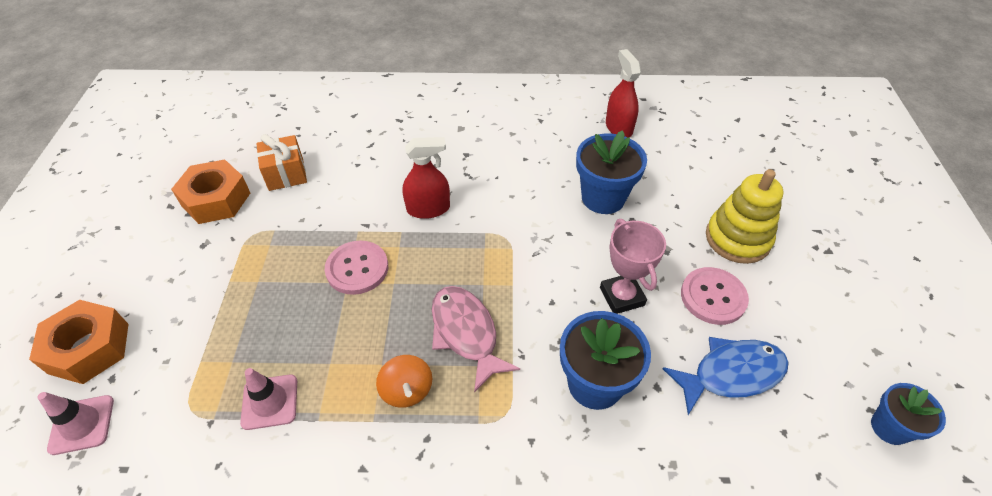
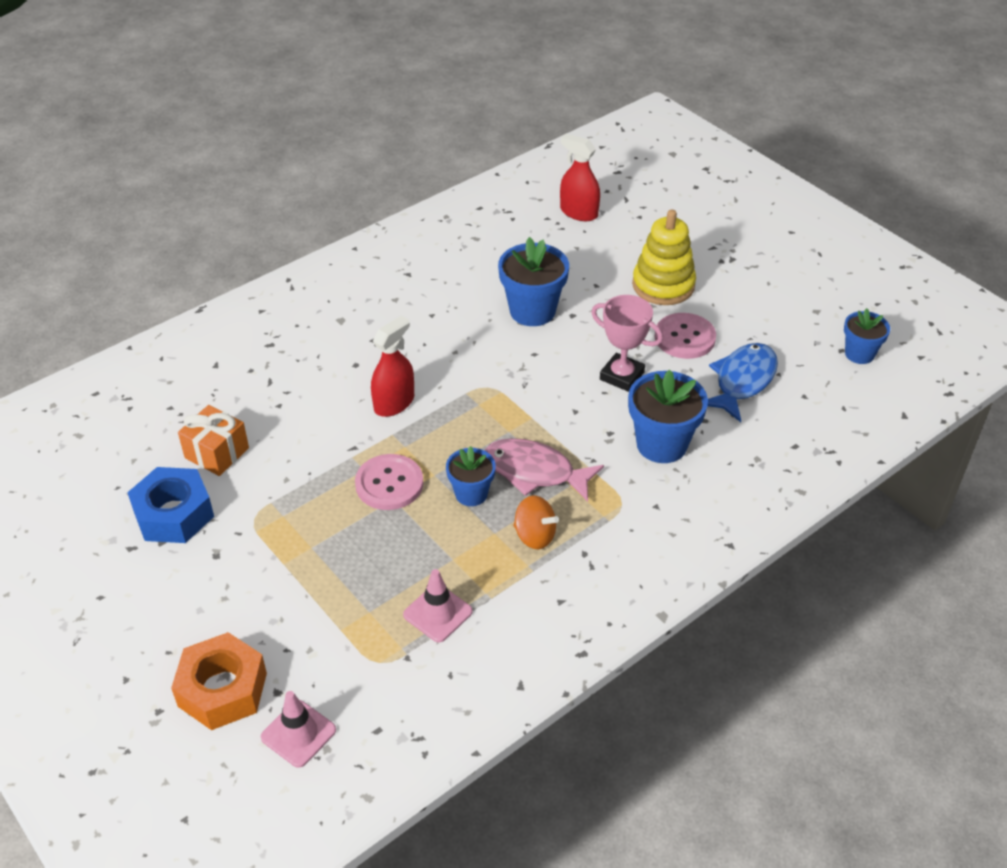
camera: 40 degrees left, 5 degrees down
(216, 199) = (173, 514): orange nut -> blue nut
(401, 317) = (471, 494): none -> blue flower pot
(618, 127) = (484, 244): red spray bottle -> red spray bottle (578, 212)

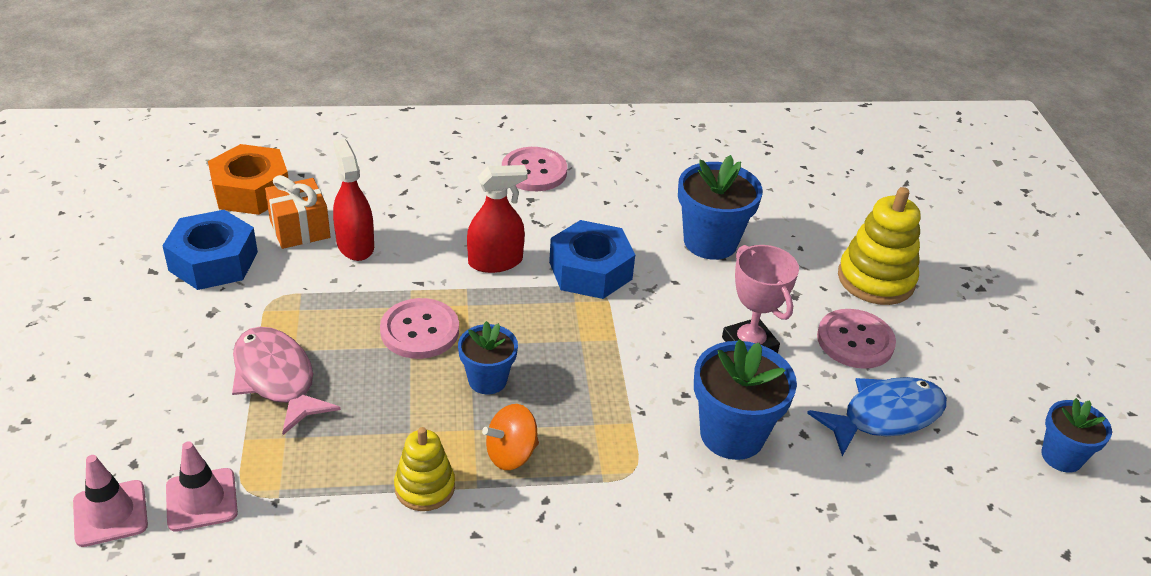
camera: 30 degrees right, 5 degrees down
(222, 689) = (93, 433): orange nut -> orange nut (251, 191)
(355, 315) = (534, 171): none -> pink button
(437, 613) = (345, 475): pink traffic cone -> pink traffic cone (201, 500)
(468, 375) = (590, 270): none -> blue nut
(499, 590) = (425, 487): none -> yellow stacking toy
(534, 536) = (511, 454): orange spinning top -> orange spinning top turned 90 degrees clockwise
(535, 472) = (570, 392): pink fish -> pink fish (277, 379)
(578, 212) = (842, 174): red spray bottle -> red spray bottle (355, 245)

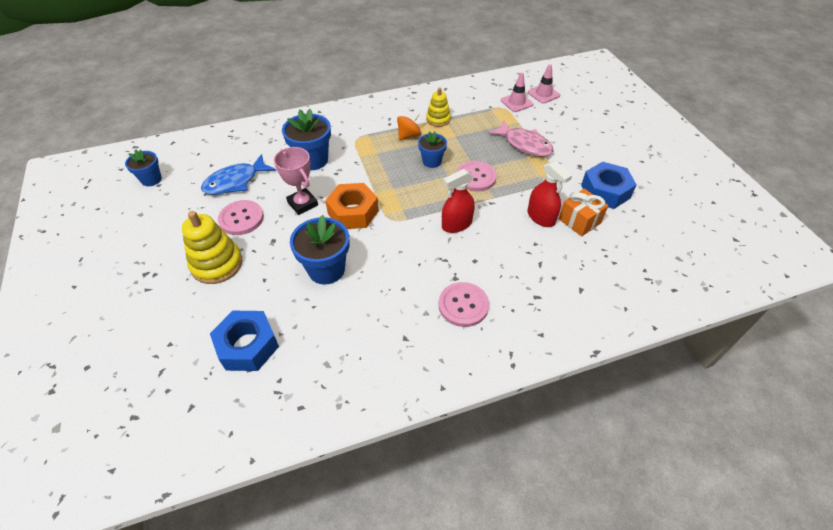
camera: 170 degrees right, 10 degrees up
(251, 191) = (631, 241): orange nut -> orange nut (353, 212)
(590, 270) = (399, 231): blue nut -> blue nut (248, 346)

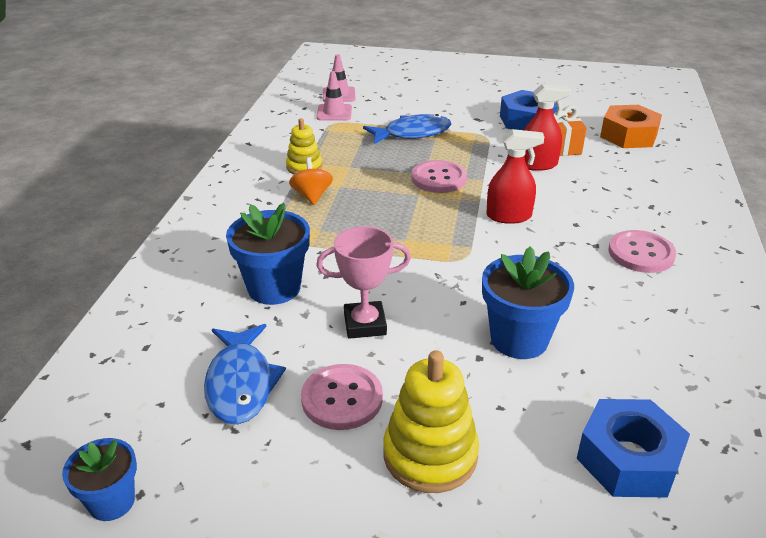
camera: 60 degrees left, 15 degrees down
(353, 212) = (423, 284): orange nut -> orange nut (628, 135)
(432, 161) = (381, 196): blue flower pot -> none
(456, 224) = (509, 216): red spray bottle -> red spray bottle turned 90 degrees counterclockwise
(524, 144) = (412, 133): pink fish -> blue fish

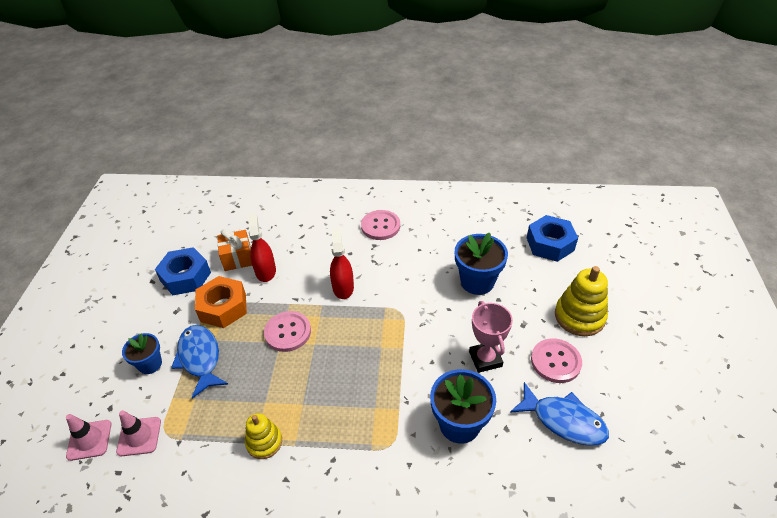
camera: 95 degrees left, 10 degrees up
(112, 502) = (681, 465): blue flower pot -> blue flower pot (150, 364)
(240, 383) = (563, 420): blue fish -> blue fish turned 45 degrees clockwise
(312, 196) = (320, 424): orange spinning top -> none
(628, 135) = (221, 219): orange nut -> orange nut (223, 307)

